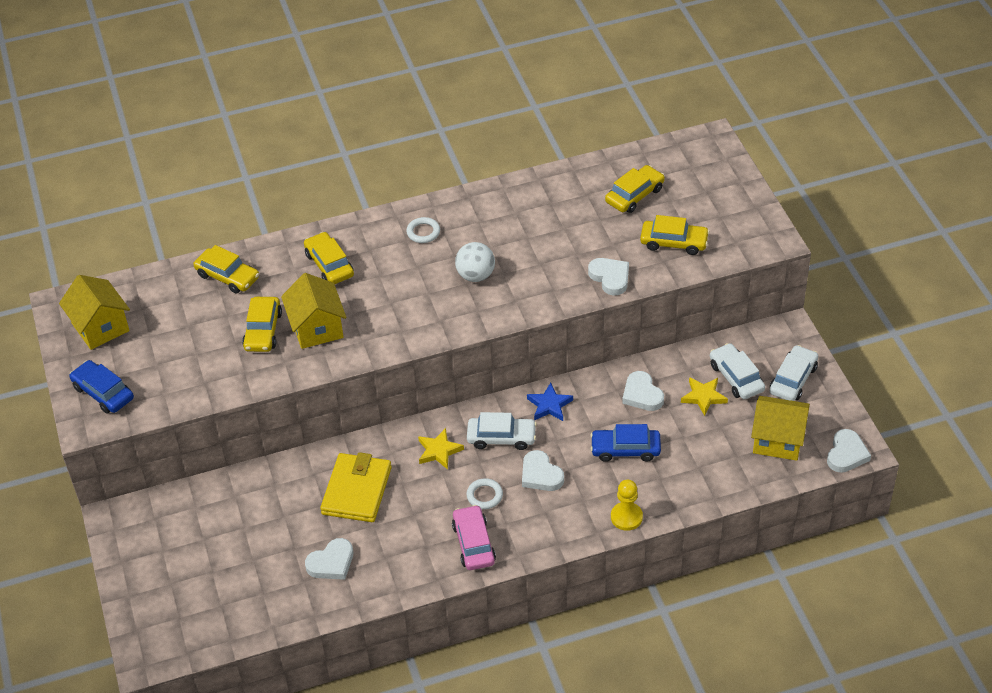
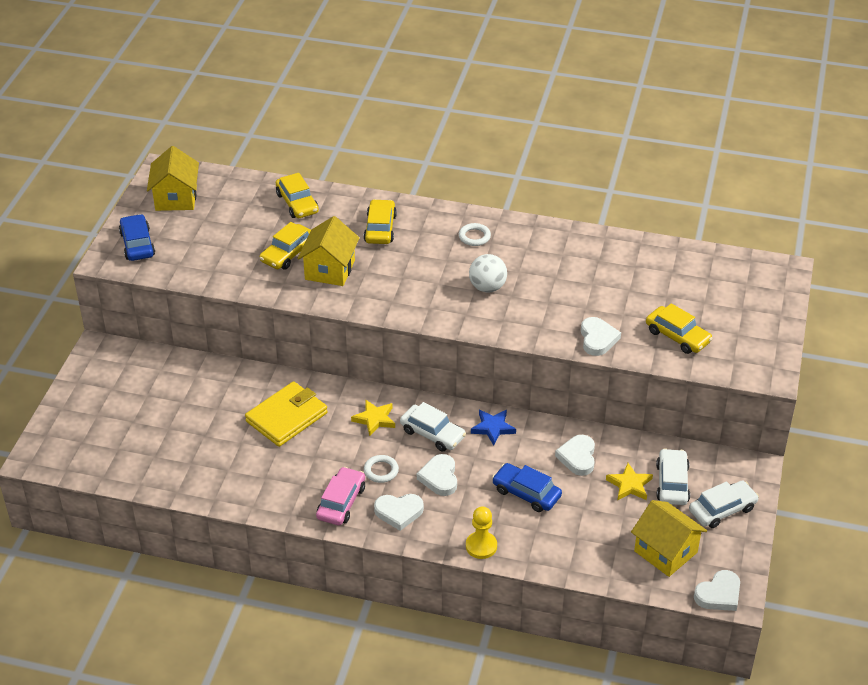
camera: 30 degrees right, 5 degrees down
(331, 563) = (222, 460): white heart -> white heart (399, 512)
(634, 195) = (676, 284): yellow car -> none

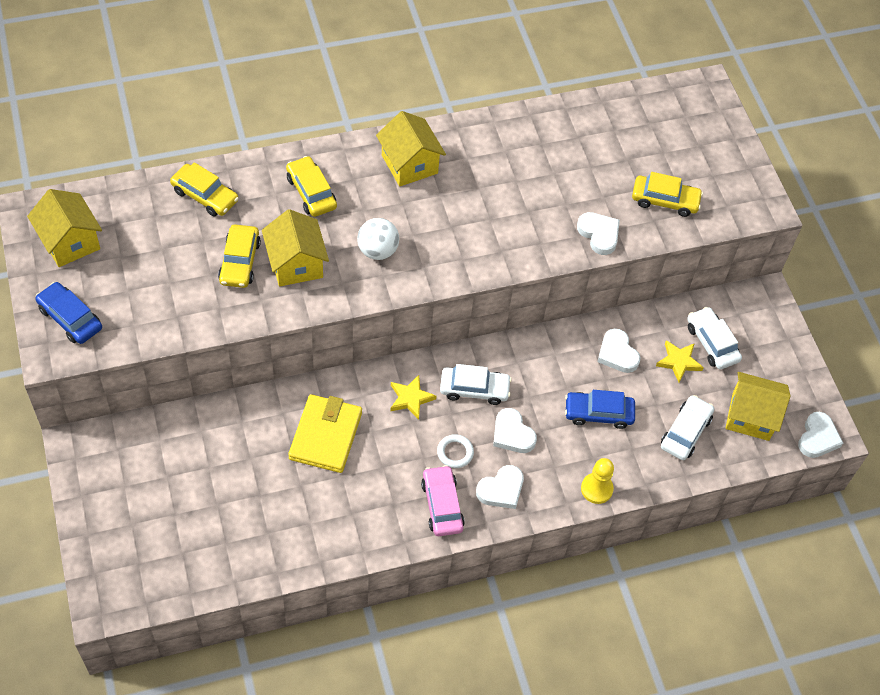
camera: 35 degrees left, 15 degrees up
(474, 237) = (409, 164): white ring -> yellow house
(487, 287) = (461, 219): white ball -> white ball (378, 251)
(493, 428) = (524, 357): blue star -> none
(722, 510) = (768, 350): white car -> white car (685, 432)

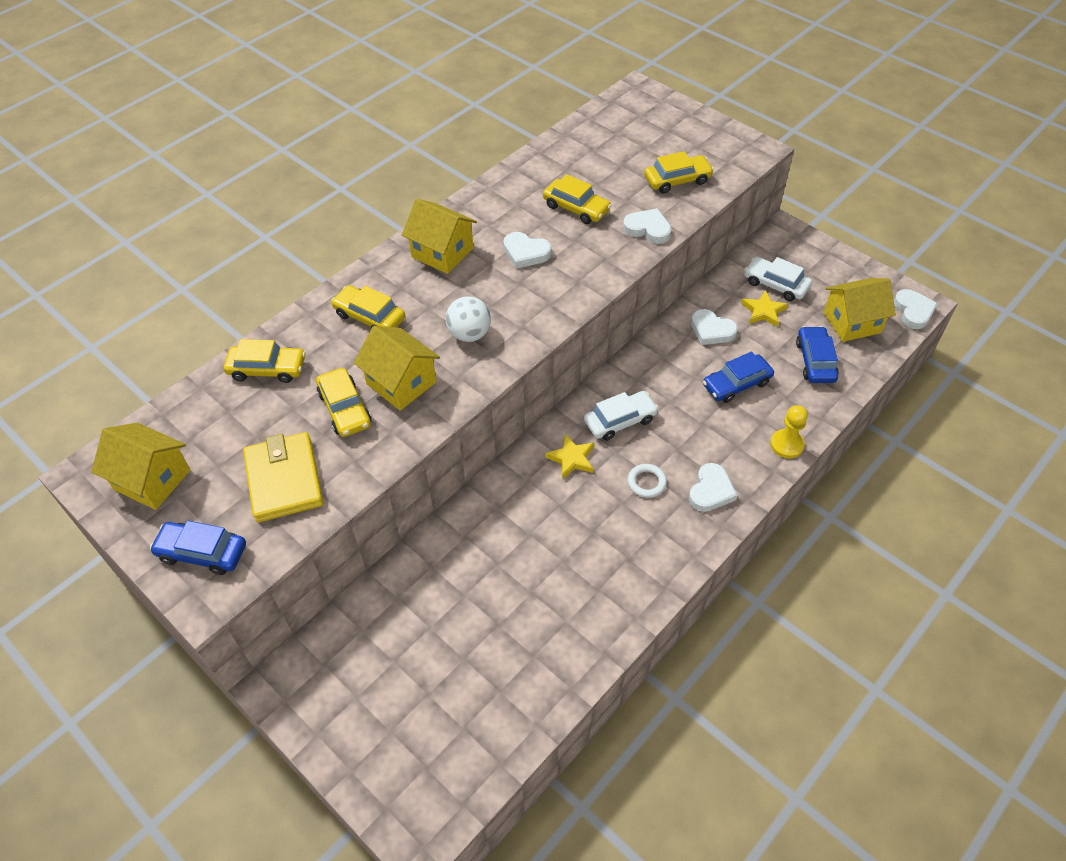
camera: 25 degrees left, 5 degrees down
(325, 436) = (520, 534): yellow wallet -> yellow wallet (284, 480)
(442, 505) = (672, 534): pink car -> none
(512, 434) = (681, 439): white heart -> white heart (526, 253)
(553, 181) = (576, 208): none -> yellow car
(685, 432) = (815, 361): white car -> blue car

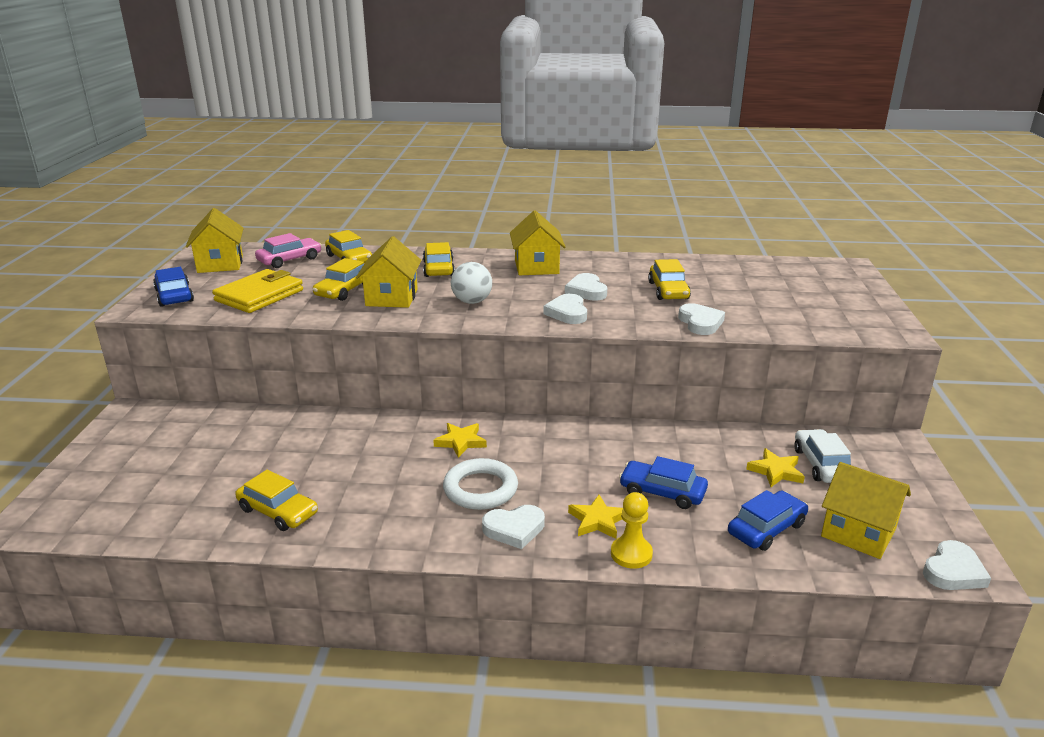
camera: 50 degrees right, 25 degrees down
(212, 416) = (290, 260): none -> pink car
(620, 421) = (531, 448): white car -> none
(646, 482) = (480, 489): white ring -> white ring, size x1.73
(677, 180) = (781, 314): yellow car -> yellow car (278, 511)
(711, 330) = (704, 452): white heart -> white heart (567, 313)
(739, 439) = (597, 520): none -> yellow star

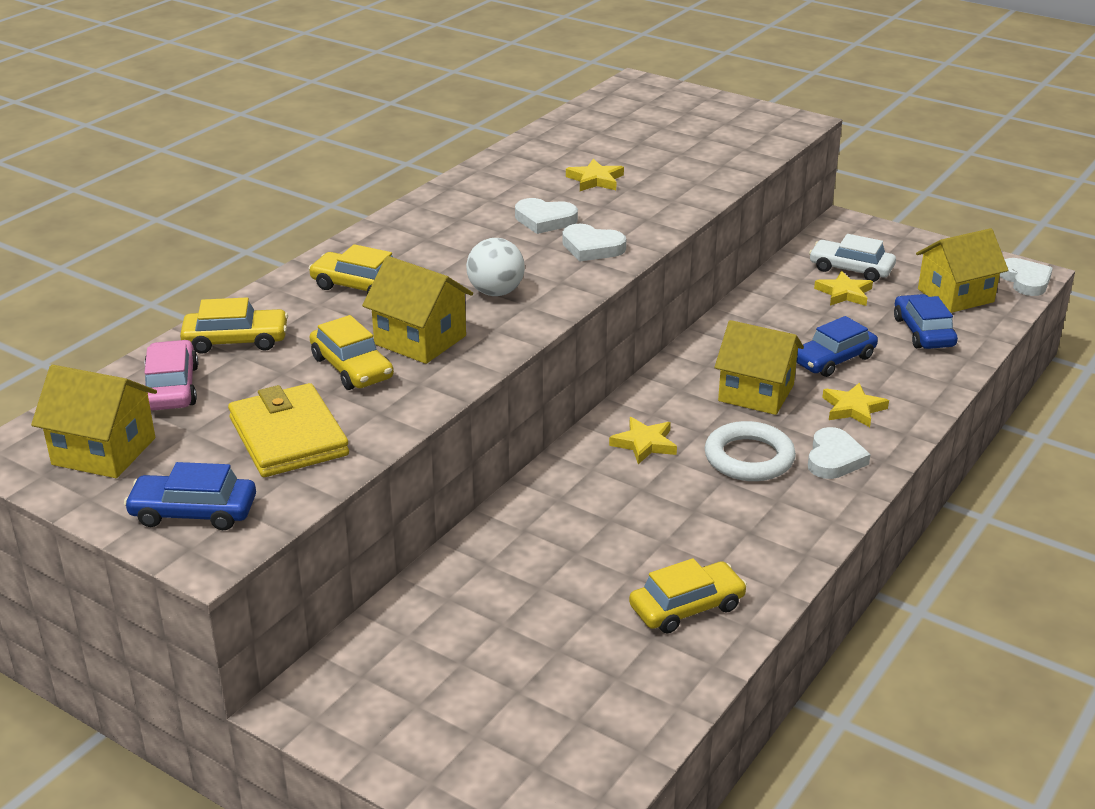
camera: 60 degrees left, 5 degrees up
(536, 267) = (438, 226): yellow house -> yellow house (756, 393)
(631, 554) = (915, 409): yellow pawn -> none
(668, 290) = (595, 180): yellow car -> yellow star
(700, 323) = (690, 192): white heart -> none

